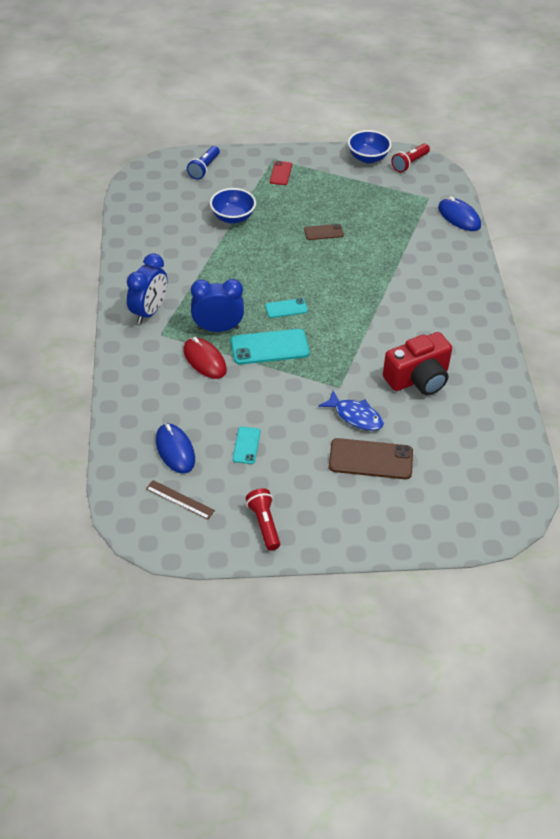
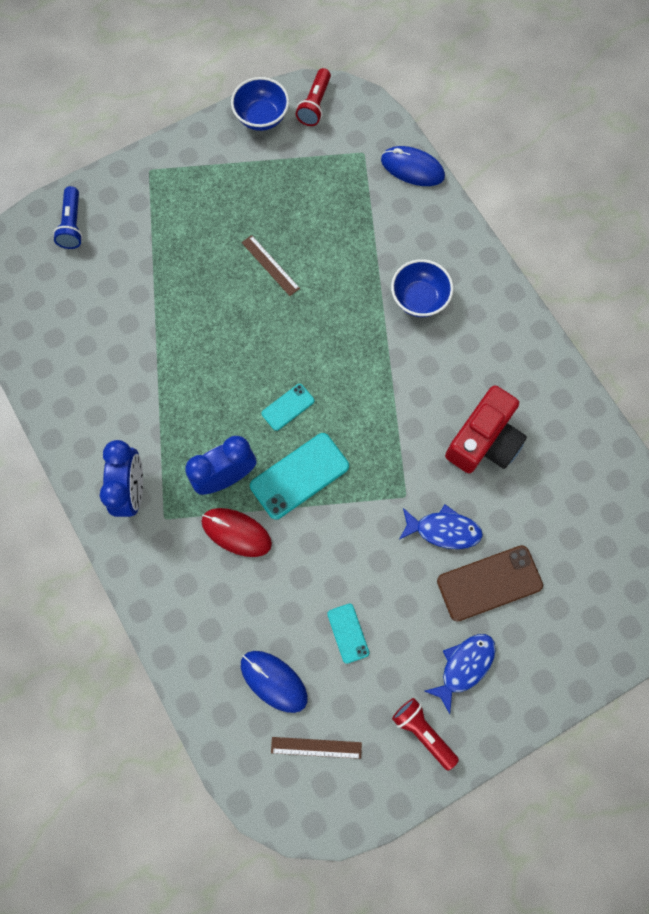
camera: 25 degrees left, 25 degrees up
(233, 217) = (151, 291): blue bowl -> blue bowl (419, 299)
(280, 173) = (170, 190): red phone -> none
(320, 499) = (464, 666): none -> blue fish
(323, 232) = (270, 265): brown phone -> brown ruler

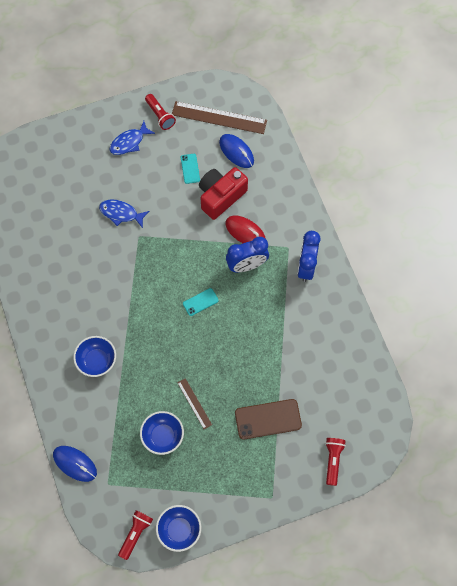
camera: 170 degrees left, 5 degrees down
(72, 225) = (333, 460): blue flashlight -> red flashlight
(299, 476) = (201, 258): turquoise phone -> none
(305, 218) = (163, 436): none -> blue bowl
(316, 747) = (219, 118): brown ruler -> brown ruler, size x1.93
(484, 441) = (81, 260): red camera -> red camera (221, 196)
(489, 583) = (102, 181): brown phone -> brown phone (268, 419)

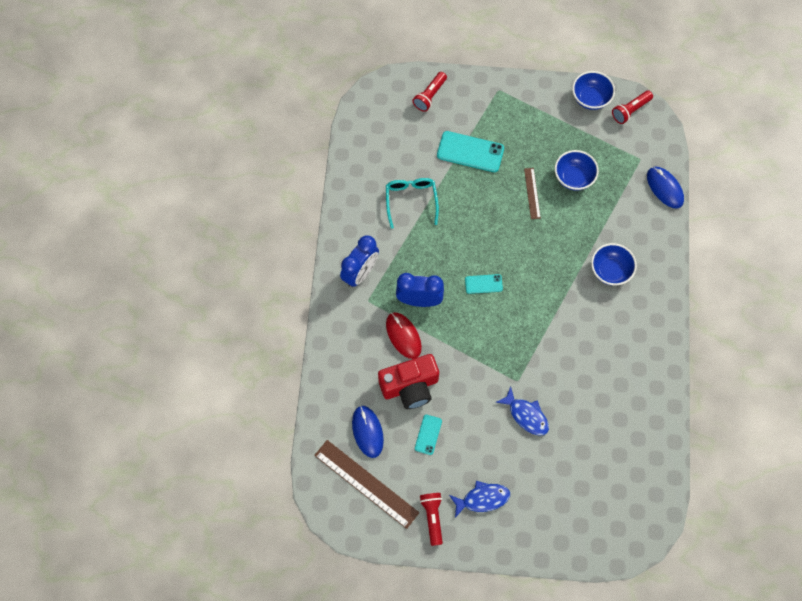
camera: 155 degrees left, 0 degrees up
(268, 419) = (470, 152): brown phone -> turquoise phone
(297, 348) = (411, 201): none -> turquoise glasses

